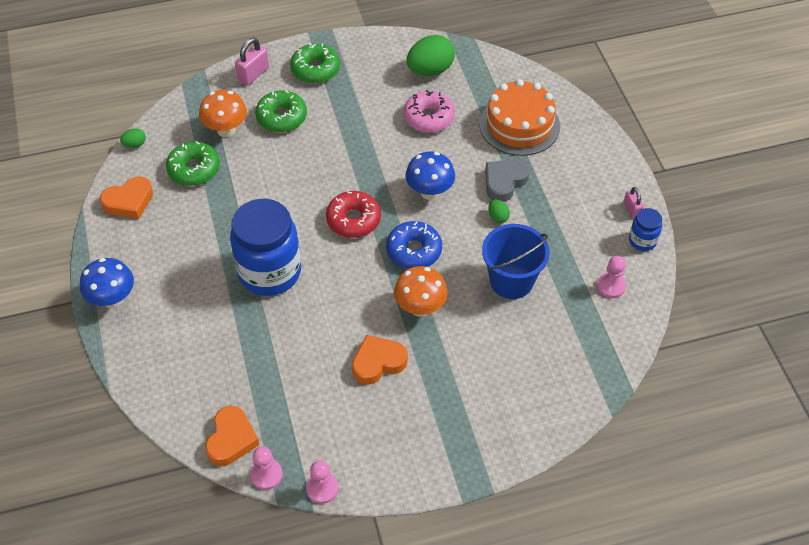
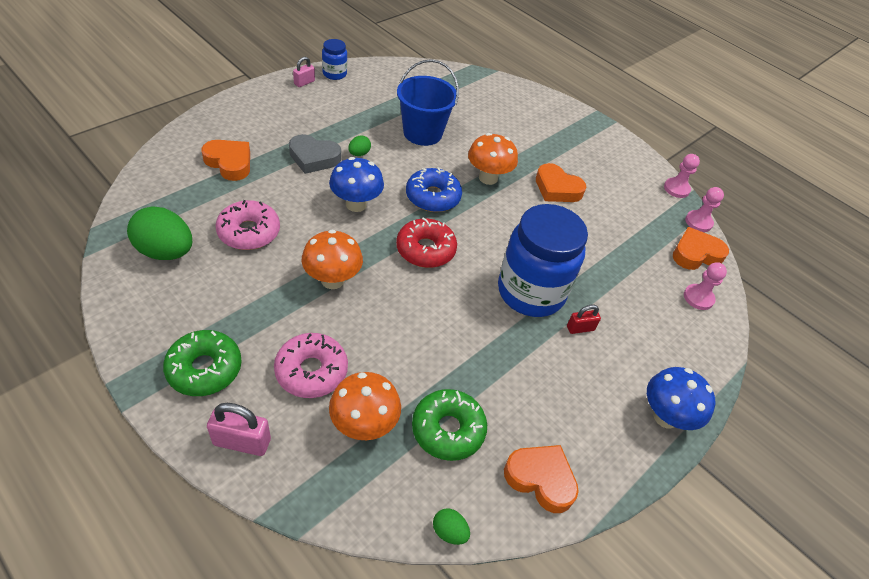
camera: 125 degrees left, 5 degrees down
(216, 288) = (580, 328): none -> red padlock
(281, 117) = (311, 371): green donut -> pink donut
(353, 151) = (332, 280): none -> orange mushroom
(519, 125) = (229, 163): orange cake -> orange heart
(611, 286) = (390, 83): pink pawn -> pink pawn (698, 298)

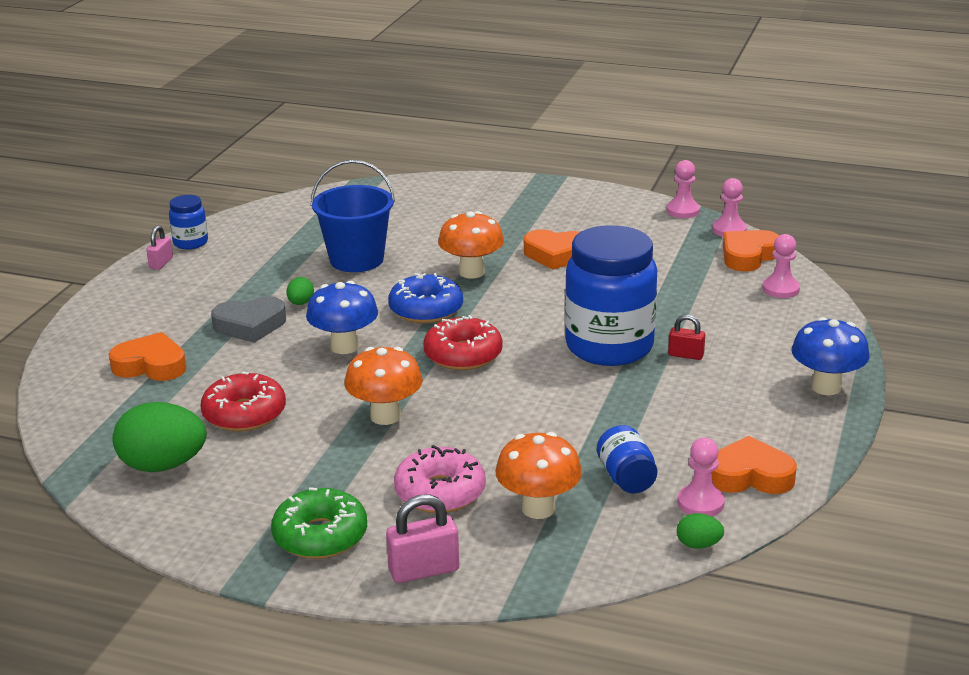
camera: 20 degrees left, 20 degrees down
(249, 232) = (244, 414): pink donut -> red donut
(448, 429) = (626, 478): green donut -> blue jar
(483, 487) = (700, 503): none -> pink pawn
(580, 328) = (686, 355): red padlock -> red padlock turned 60 degrees clockwise

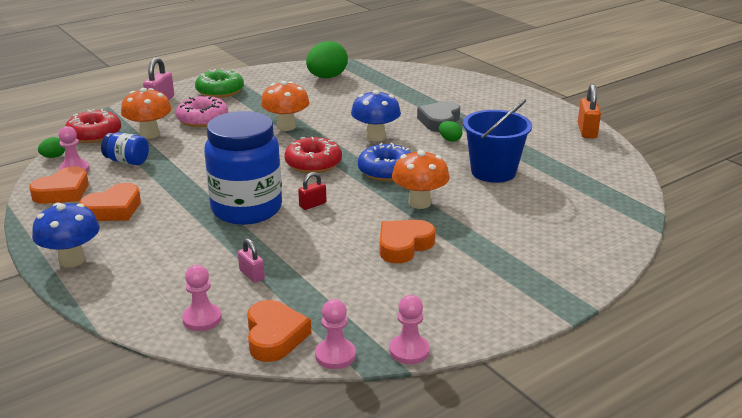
camera: 125 degrees right, 0 degrees up
(151, 365) = (427, 92): orange heart -> orange heart (113, 209)
(161, 263) = (562, 117): pink padlock -> pink padlock (252, 275)
(190, 243) = (587, 131): blue jar -> orange padlock
(244, 414) = (344, 100): red donut -> red donut (94, 134)
(686, 355) = (192, 230): red padlock -> red padlock (312, 205)

